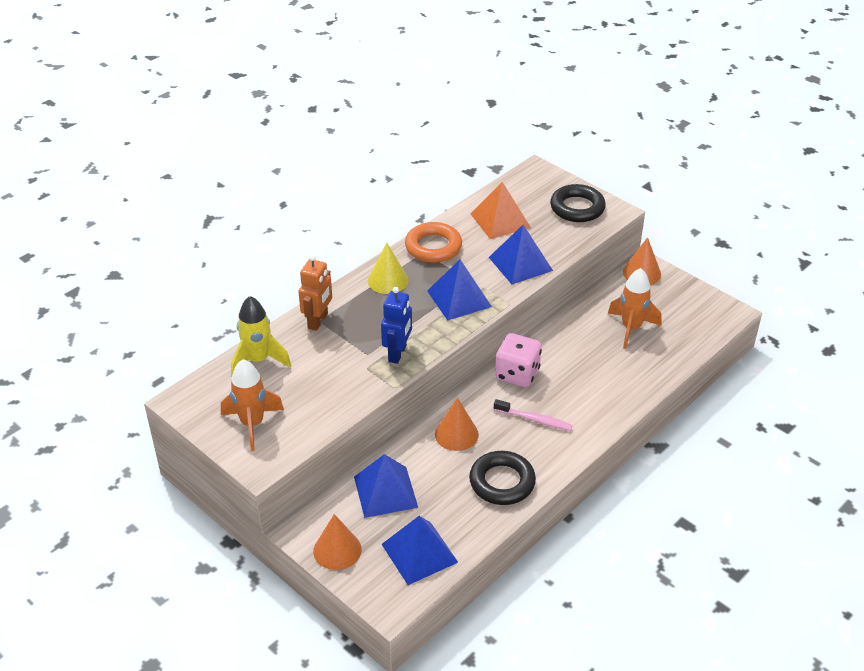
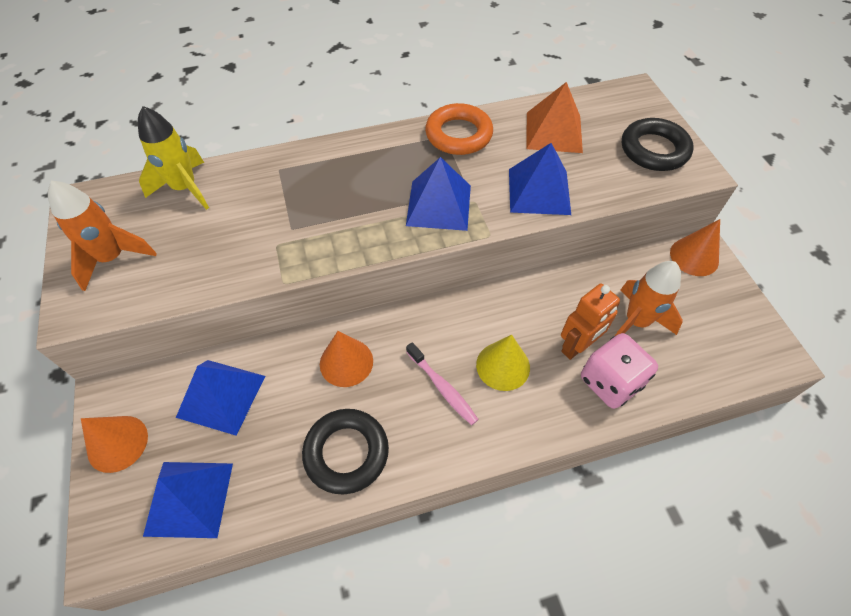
camera: 30 degrees right, 15 degrees up
(318, 321) = (277, 170): orange robot -> orange robot (577, 346)
(388, 280) = (382, 153): yellow cone -> yellow cone (503, 366)
(398, 353) = (321, 243): blue robot -> none
(517, 374) = (465, 319): pink dice -> pink dice (610, 382)

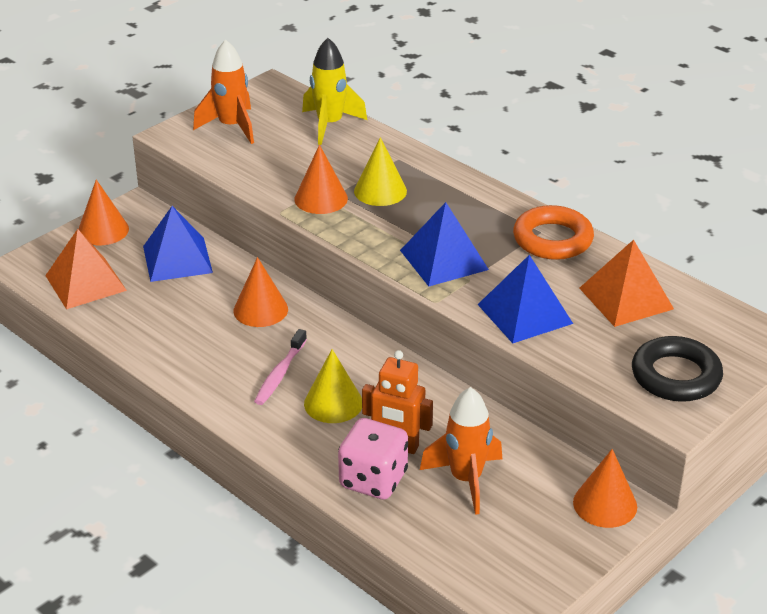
camera: 60 degrees right, 20 degrees down
(189, 498) = (85, 282): blue pyramid -> orange pyramid
(289, 244) = (321, 198): none -> orange cone
(313, 200) = (380, 191): none -> yellow cone
(346, 453) = (177, 343): black ring -> none

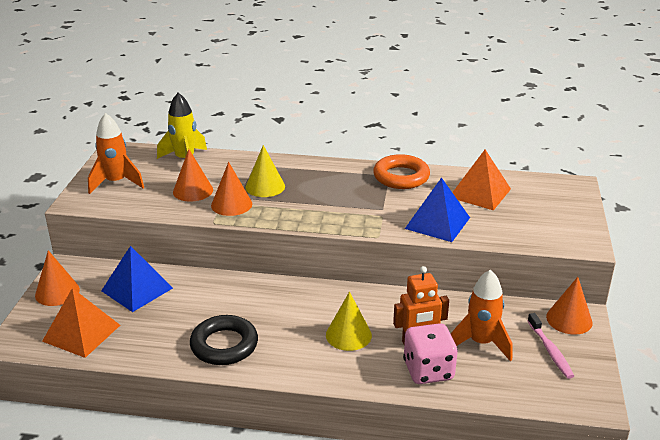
camera: 35 degrees left, 5 degrees down
(260, 310) = (233, 298): orange cone -> orange cone (193, 191)
(280, 374) = (293, 332): pink toothbrush -> pink toothbrush (550, 351)
(444, 260) = (353, 211): blue pyramid -> none
(676, 376) = (557, 223): black ring -> black ring (224, 345)

